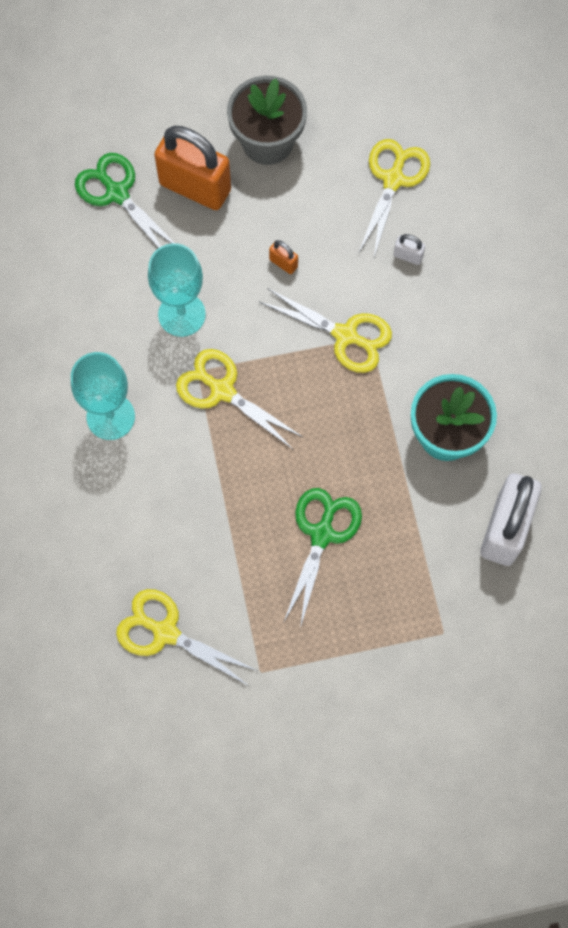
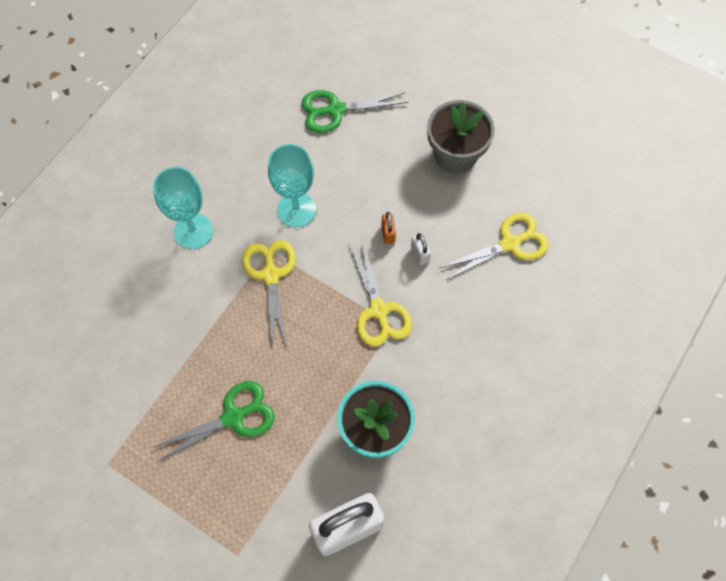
camera: 45 degrees right, 5 degrees down
(117, 193) = (335, 110): green scissors -> green scissors turned 105 degrees counterclockwise
(165, 632) = (83, 385): yellow scissors -> none
(195, 187) = (384, 145): orange padlock -> none
(408, 256) = (470, 298): white padlock -> white padlock (420, 254)

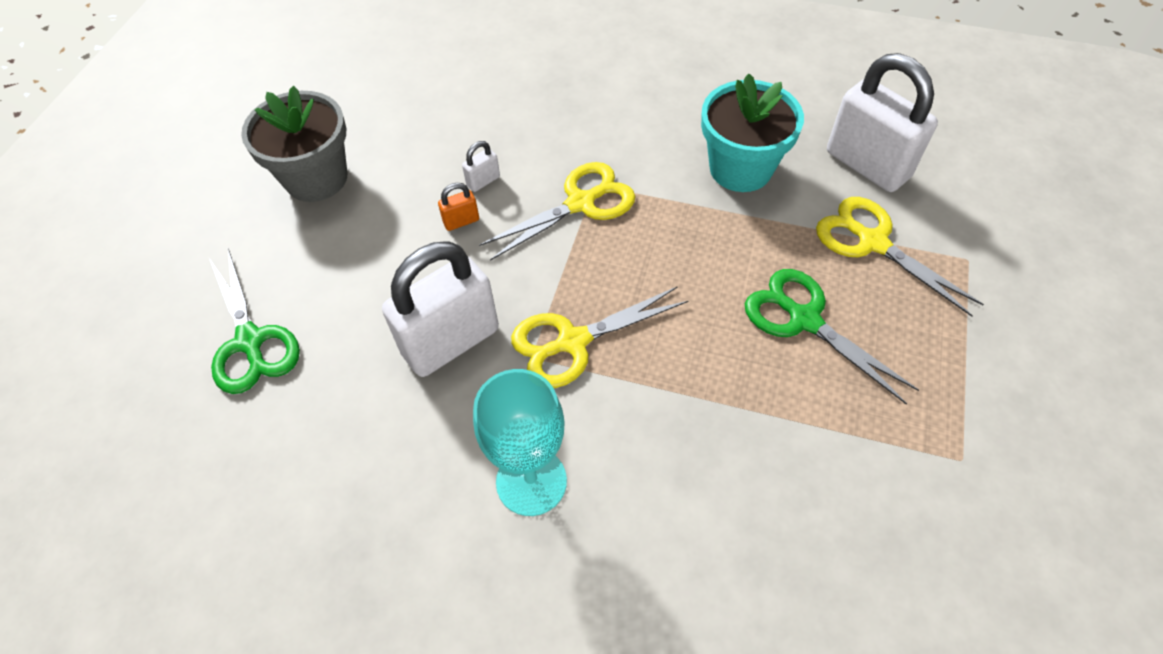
camera: 105 degrees left, 10 degrees down
(296, 210) = (451, 341): turquoise goblet -> white padlock
(510, 243) = (442, 101): yellow scissors -> yellow scissors (872, 242)

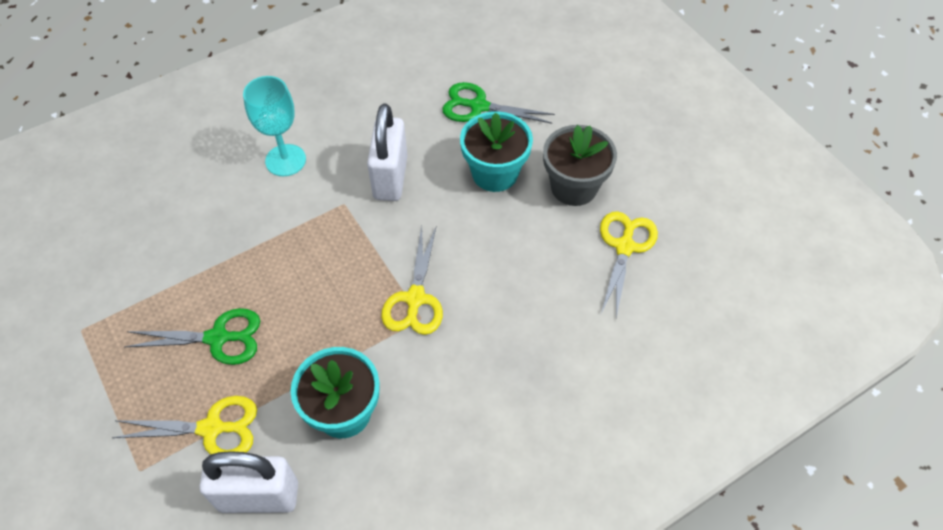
camera: 130 degrees right, 0 degrees up
(354, 252) = (495, 173): none -> turquoise flower pot
(461, 221) = (465, 232): orange padlock -> none
(483, 181) = (486, 263): white padlock -> none
(572, 342) = (331, 225): yellow scissors -> yellow scissors (624, 247)

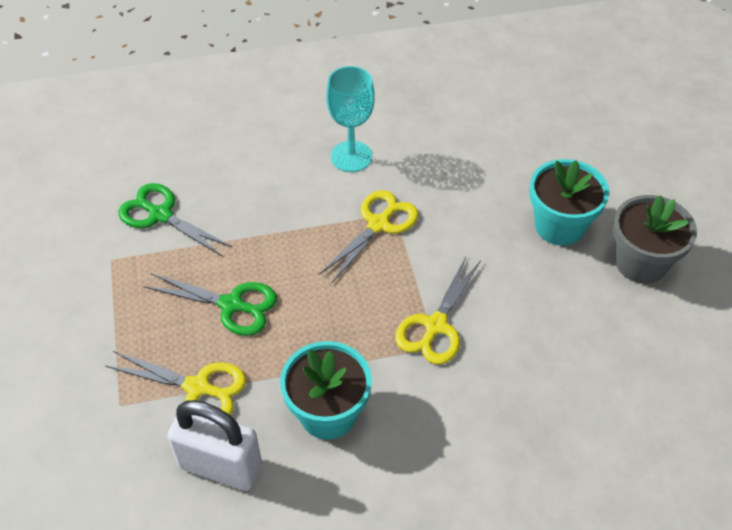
camera: 20 degrees right, 5 degrees down
(390, 178) = (449, 201): white padlock -> none
(478, 106) = (564, 155): green scissors -> green scissors (160, 215)
(624, 247) = (677, 339): yellow scissors -> yellow scissors (378, 224)

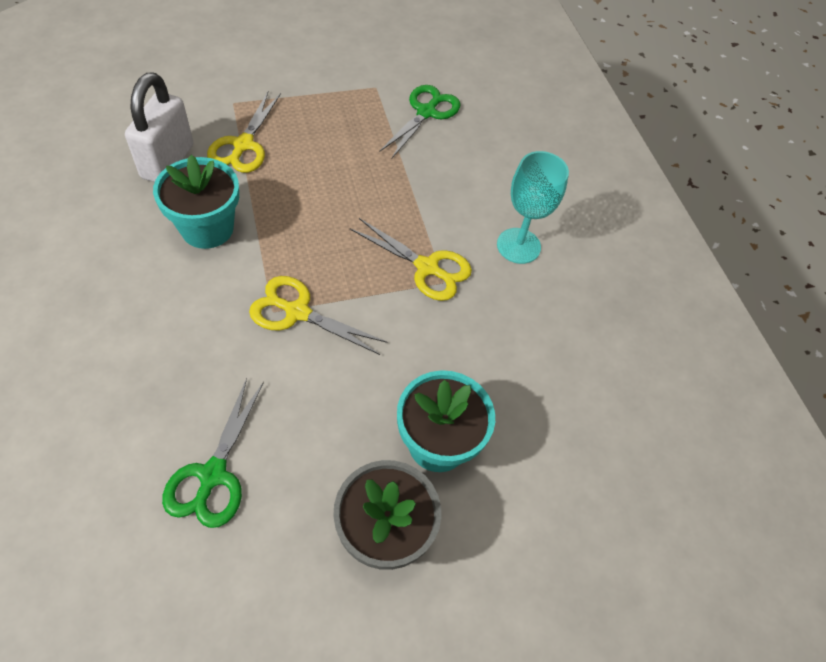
camera: 80 degrees right, 5 degrees up
(231, 305) = (327, 162): green scissors -> green scissors (213, 475)

